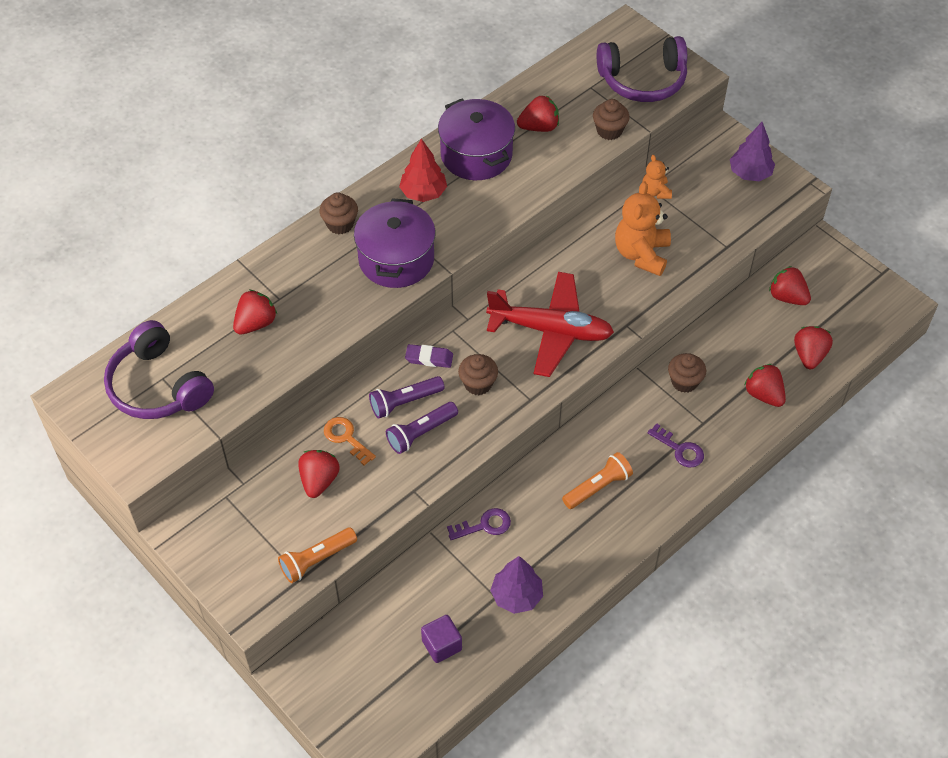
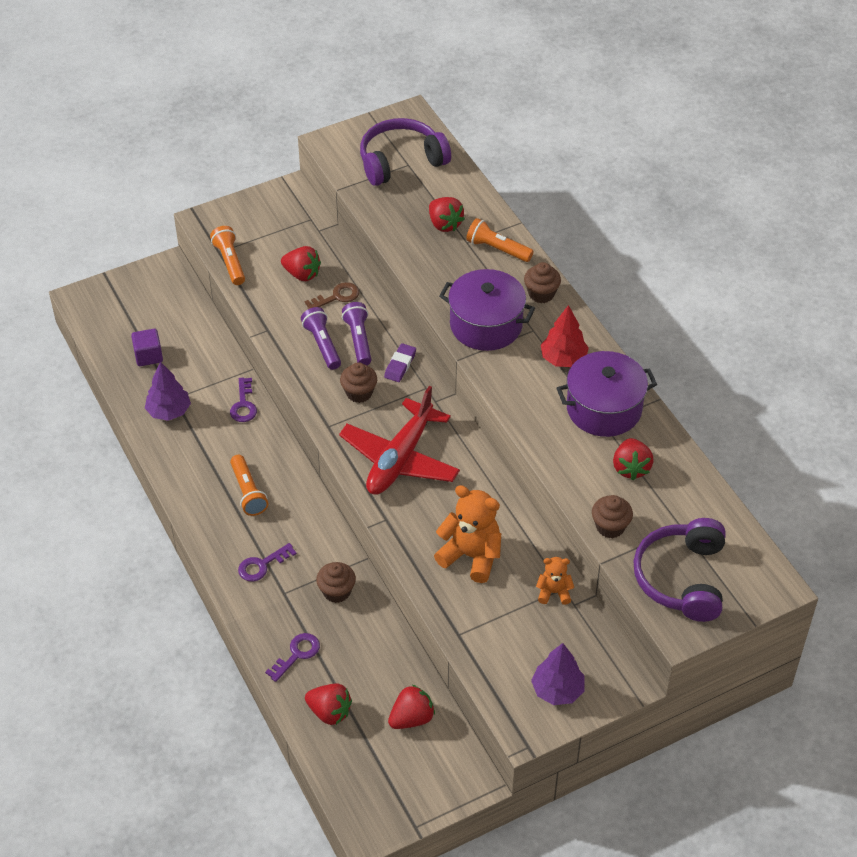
camera: 105 degrees right, 5 degrees down
(284, 271) = (497, 249): none -> orange flashlight
(346, 438) = (337, 297): orange key -> brown key
(764, 395) = (297, 654): red strawberry -> purple key

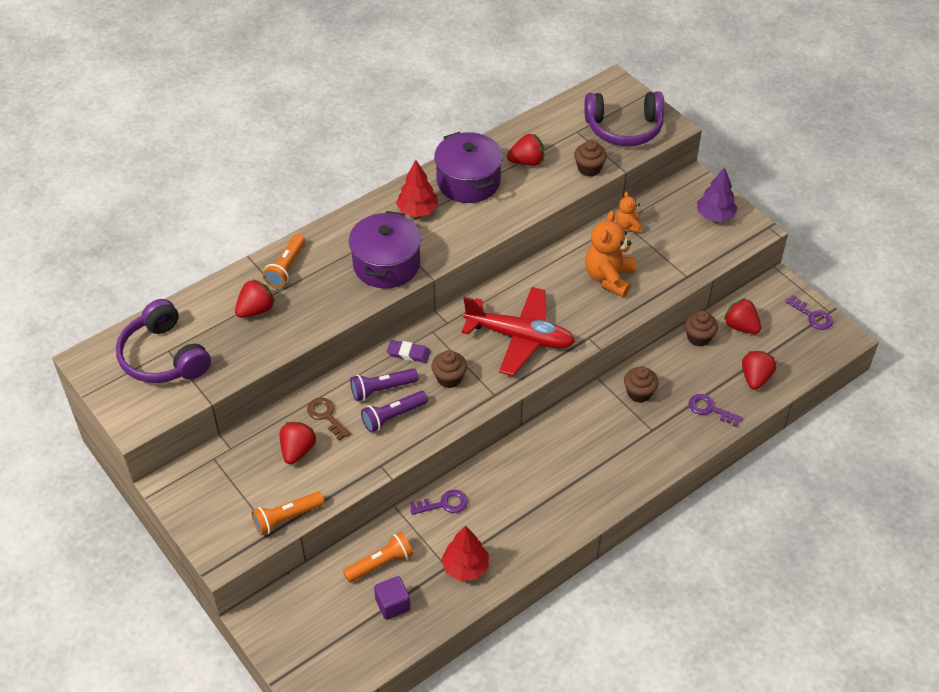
camera: 100 degrees left, 0 degrees up
(169, 411) = (465, 567): purple tree -> red tree
(248, 492) = (550, 478): orange flashlight -> orange flashlight (380, 563)
(262, 565) = (628, 451): purple key -> purple key (812, 316)
(541, 294) = (341, 232): brown cupcake -> brown cupcake (698, 337)

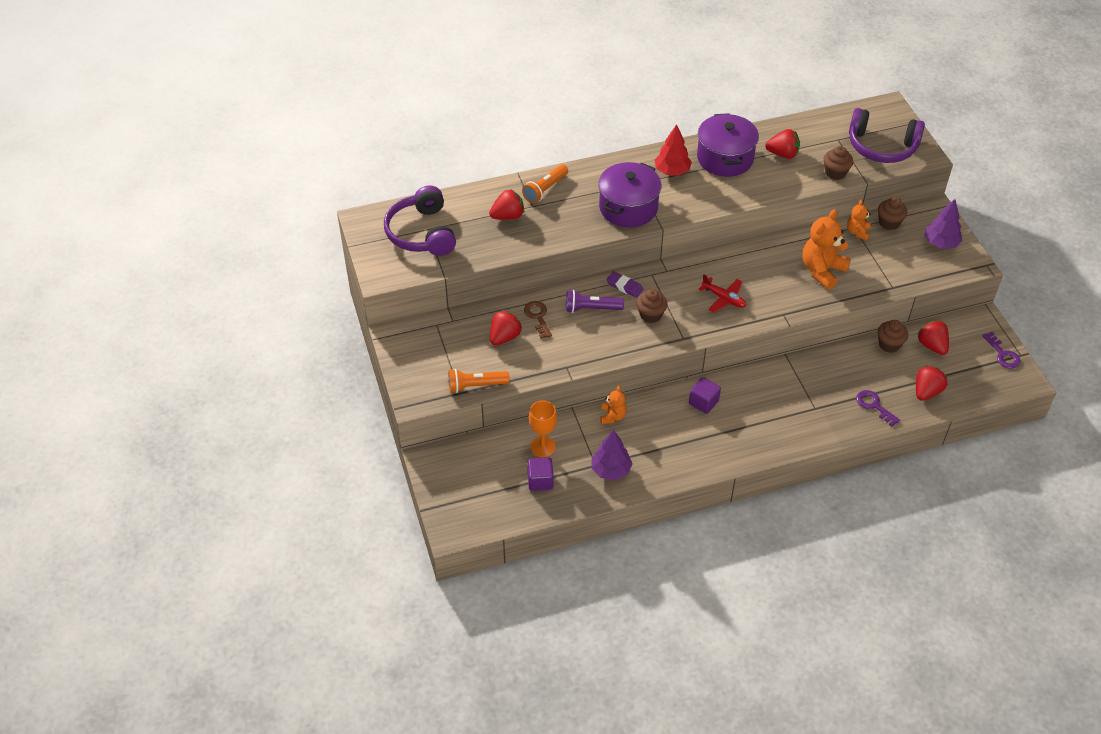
camera: 20 degrees right, 0 degrees up
(380, 563) = (543, 447): orange flashlight -> orange goblet
(393, 416) = (592, 332): purple flashlight -> none
(444, 504) = (612, 416): purple key -> orange teddy bear
(465, 567) = (611, 470): red tree -> purple tree
(519, 337) = (723, 298): red plane -> red plane, size x0.51
(534, 458) = (703, 402): none -> purple cube
(639, 393) = (816, 375): brown cupcake -> brown cupcake (889, 223)

